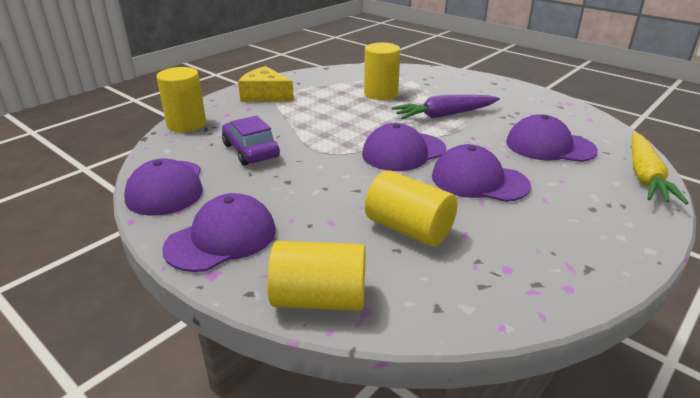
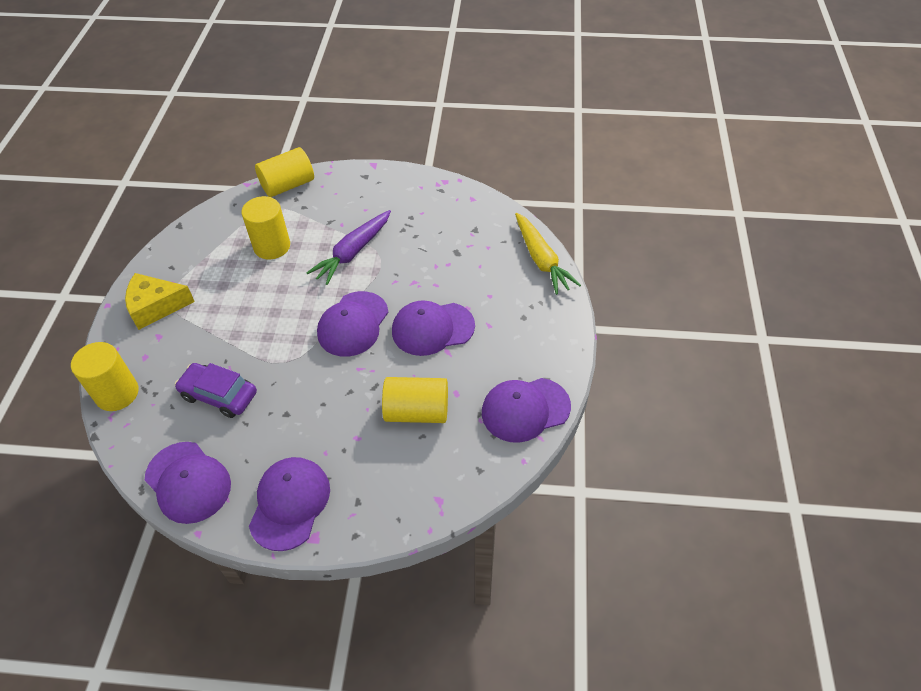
camera: 35 degrees left, 20 degrees up
(319, 299) = (404, 510): yellow cylinder -> yellow cylinder (288, 185)
(549, 146) = (460, 255): purple cap -> purple cap (525, 409)

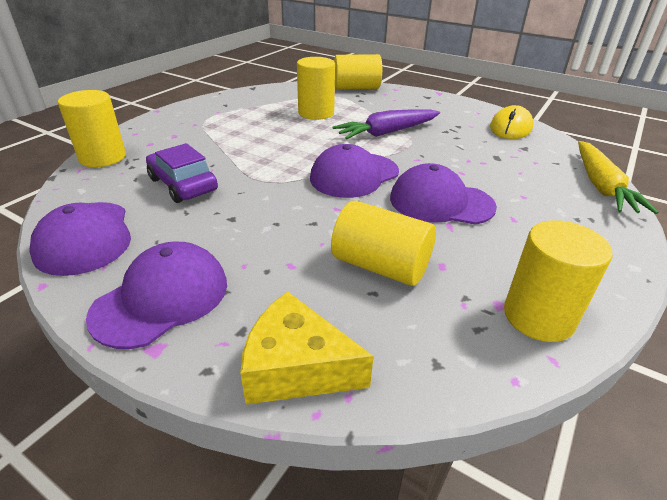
camera: 25 degrees right, 15 degrees down
(156, 306) = (191, 120): yellow cheese -> yellow cheese (296, 367)
(456, 202) = (510, 128): none -> yellow mouse
(525, 409) = (538, 316): purple cap -> yellow cylinder

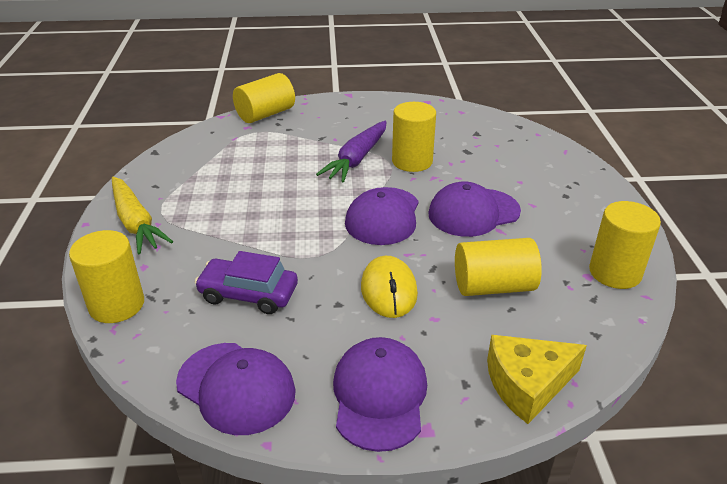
camera: 35 degrees left, 0 degrees up
(316, 113) = (265, 161): yellow cylinder -> yellow cylinder (412, 161)
(510, 128) = (447, 115): yellow mouse -> yellow mouse (389, 290)
(601, 186) = (557, 150): yellow carrot -> yellow carrot (136, 223)

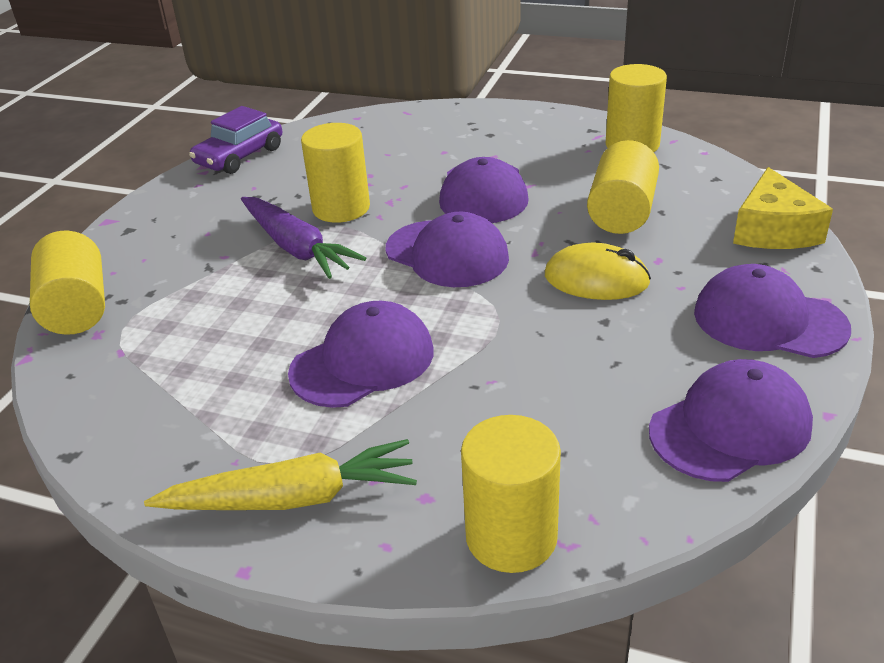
camera: 65 degrees left, 0 degrees up
(248, 294) = (550, 392): purple car -> purple car (239, 156)
(253, 214) = (363, 361): none -> purple cap

